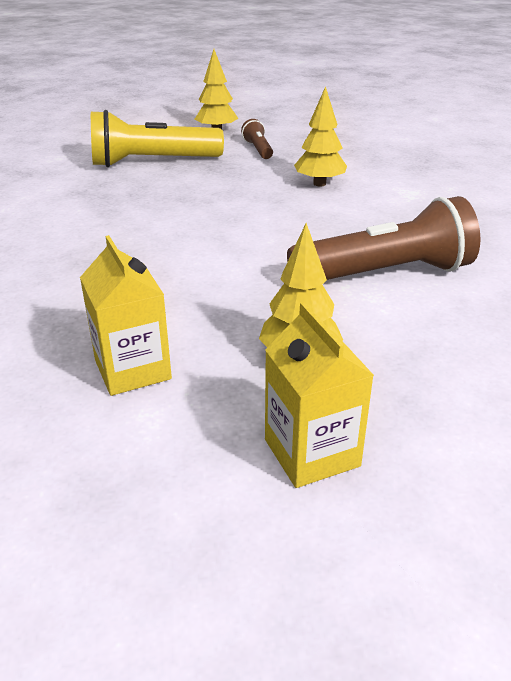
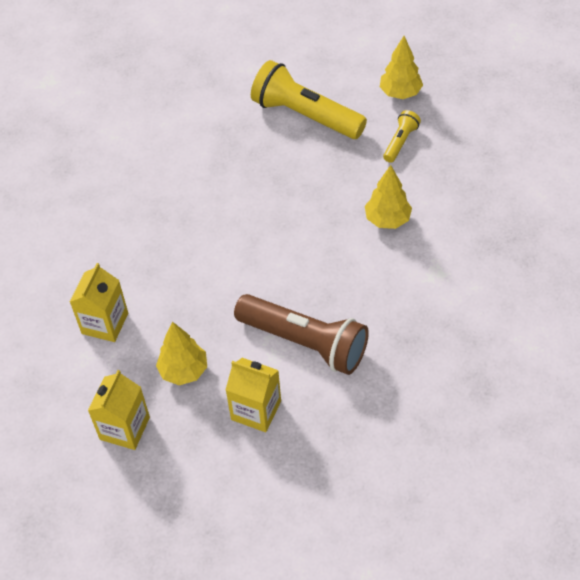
camera: 45 degrees right, 20 degrees up
(258, 149) = (400, 142): brown flashlight -> yellow flashlight
(430, 343) = (256, 410): none -> yellow carton

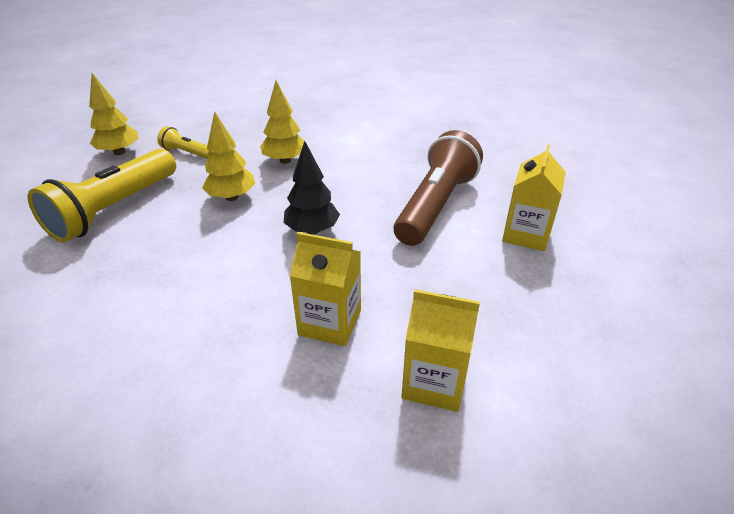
camera: 95 degrees left, 15 degrees down
(125, 428) = (595, 342): yellow carton -> yellow carton (330, 322)
(184, 370) = (493, 292): yellow tree -> yellow tree (231, 197)
(271, 249) = (312, 230): none -> black tree

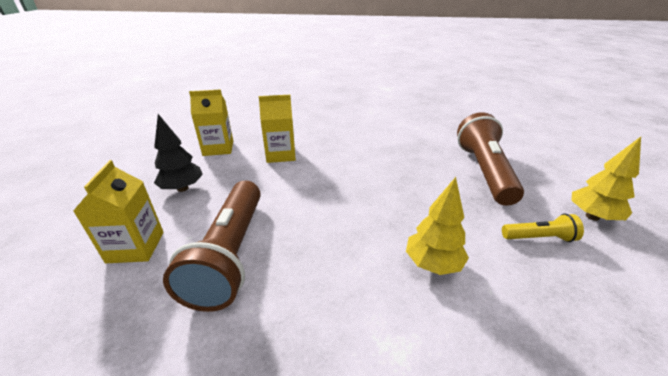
camera: 155 degrees right, 5 degrees down
(114, 209) = (484, 171): yellow flashlight -> brown flashlight
(231, 197) = (423, 204): yellow tree -> none
(312, 230) = (331, 196): black tree -> black tree (183, 188)

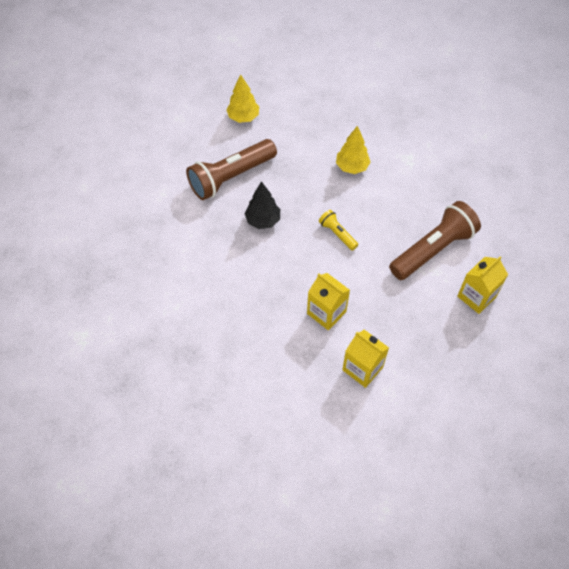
camera: 130 degrees left, 25 degrees up
(183, 188) = (423, 332): black tree -> black tree (263, 220)
(539, 238) = (288, 134): yellow flashlight -> yellow flashlight (337, 234)

